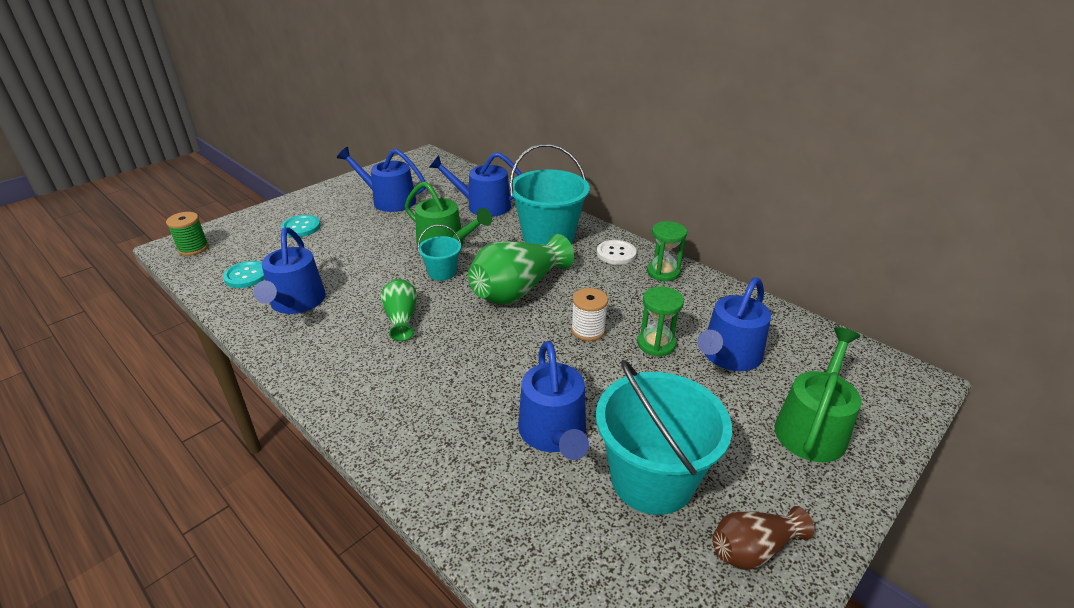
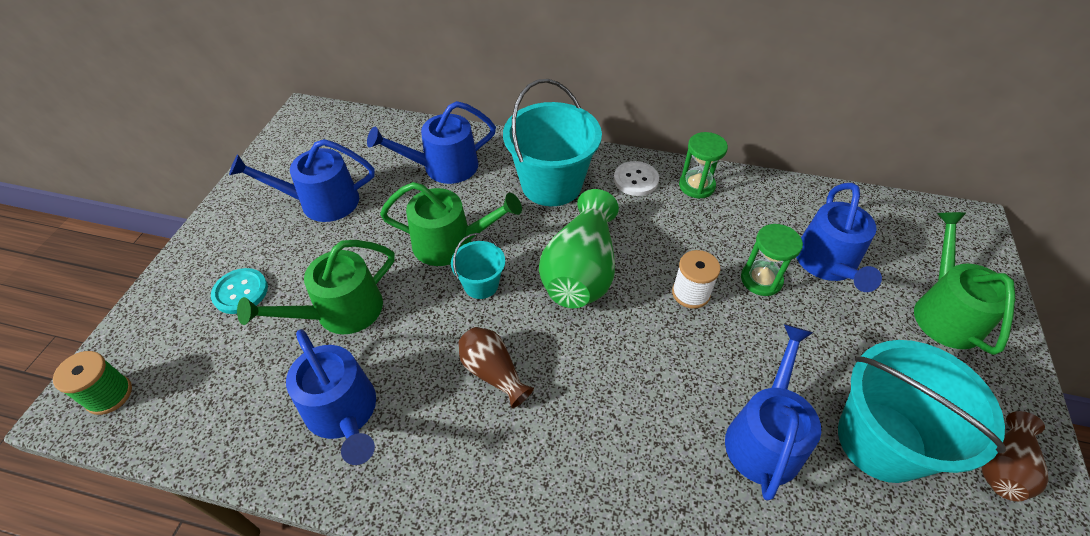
camera: 30 degrees left, 15 degrees up
(246, 276) = (236, 403): turquoise button -> none
(345, 255) = (341, 311): none -> green watering can
(401, 319) = (493, 372): green vase -> brown vase
(554, 433) = (764, 437): blue watering can -> blue watering can turned 120 degrees counterclockwise

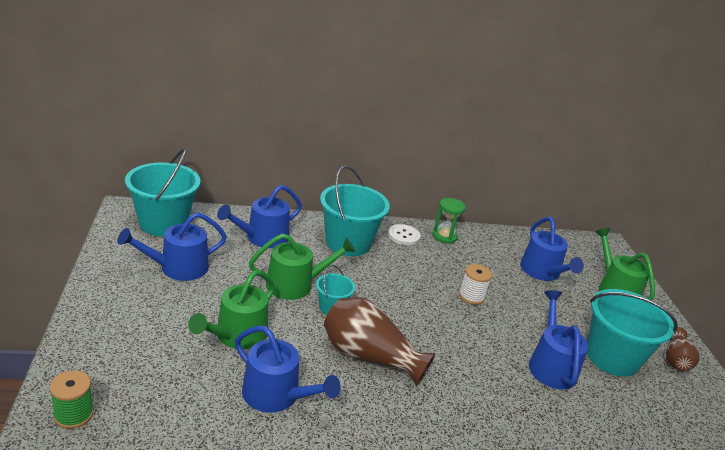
camera: 25 degrees left, 20 degrees down
(240, 292) = (146, 333): turquoise button -> none
(337, 136) = (163, 223): none -> turquoise bucket
(493, 372) = (369, 356): brown vase -> brown vase, size x1.77
(581, 271) = (395, 292): green vase -> none
(761, 280) = (509, 284): green hourglass -> none

